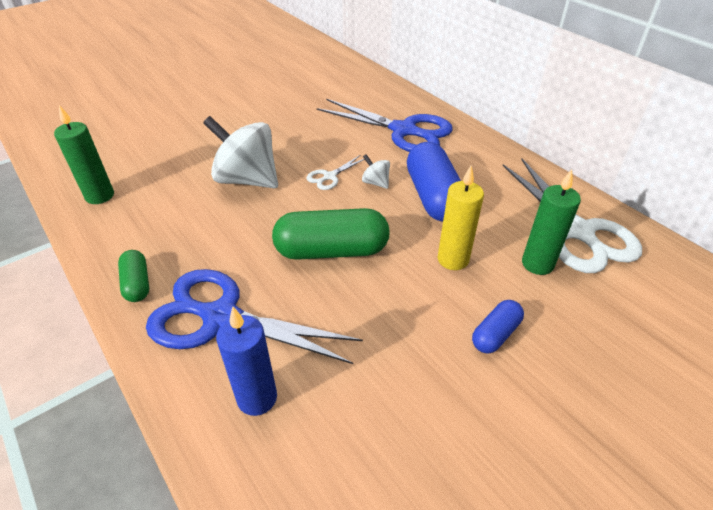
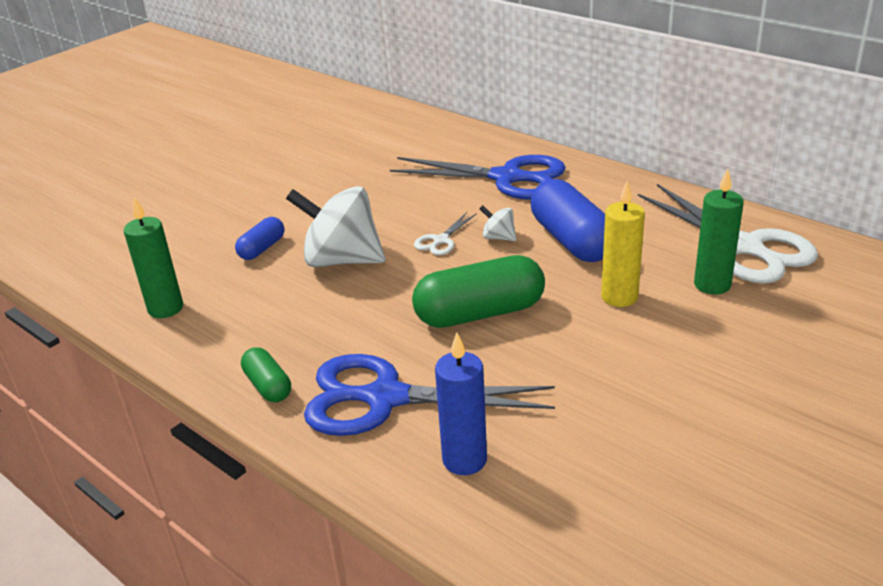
camera: 10 degrees left, 10 degrees down
(495, 334) = (692, 356): blue capsule -> blue capsule (262, 248)

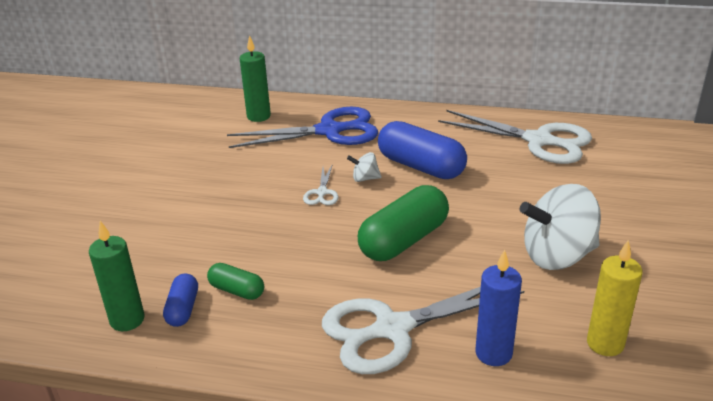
camera: 30 degrees left, 0 degrees up
(262, 248) = (172, 241): blue capsule -> blue capsule (183, 309)
(268, 386) = (287, 353): green capsule -> green capsule (237, 290)
(342, 260) = (253, 231): white spinning top -> white spinning top (557, 256)
(386, 398) = (393, 329): blue scissors -> white scissors
(619, 297) = (491, 198): yellow candle -> yellow candle (605, 344)
(712, 285) = (542, 172): green candle -> green candle (258, 116)

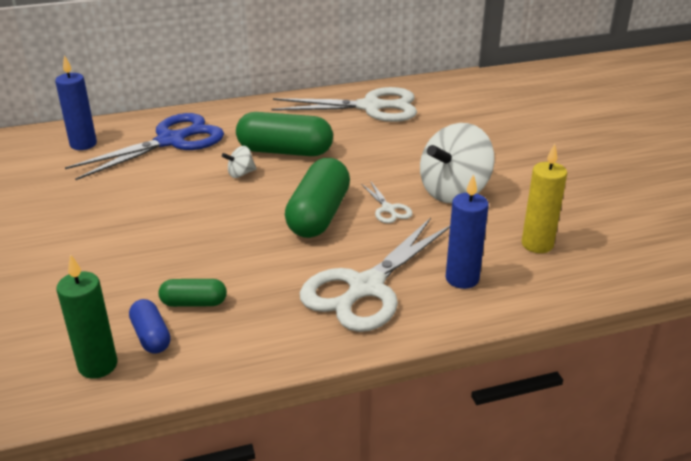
camera: 30 degrees left, 0 degrees up
(258, 116) = (83, 144): green candle -> blue candle
(322, 192) = (208, 196): white scissors -> white scissors (388, 209)
(421, 166) = (285, 151): blue capsule -> green capsule

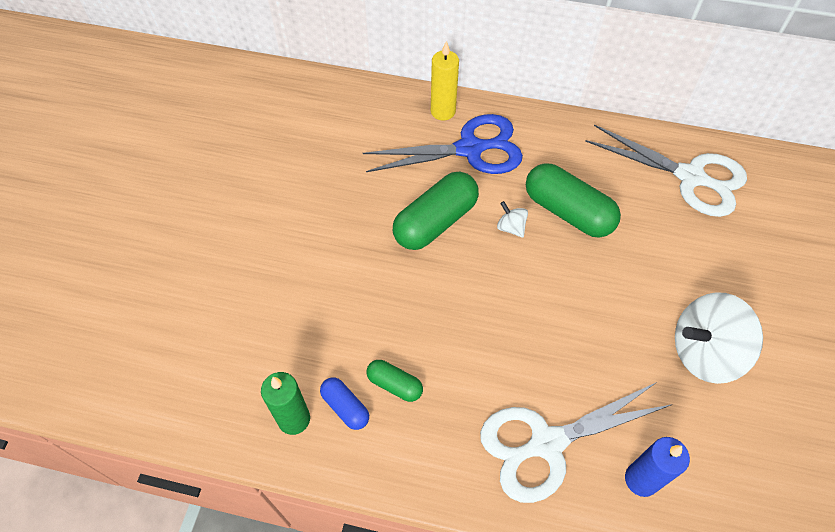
camera: 30 degrees right, 25 degrees up
(83, 144) = (392, 120): blue candle -> none
(151, 336) = (345, 407): blue capsule -> blue capsule turned 45 degrees counterclockwise
(240, 174) = (511, 227): white spinning top -> white spinning top turned 45 degrees clockwise
(319, 215) = (553, 322): green capsule -> green capsule (435, 222)
(388, 209) = (624, 346): white scissors -> none
(537, 244) = (745, 472): yellow candle -> yellow candle (443, 111)

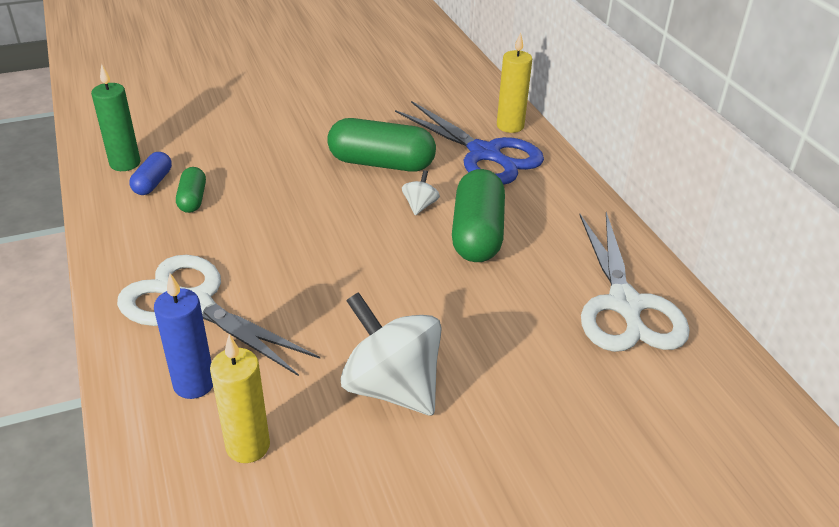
camera: 55 degrees right, 20 degrees down
(721, 469) = (248, 446): none -> yellow candle

